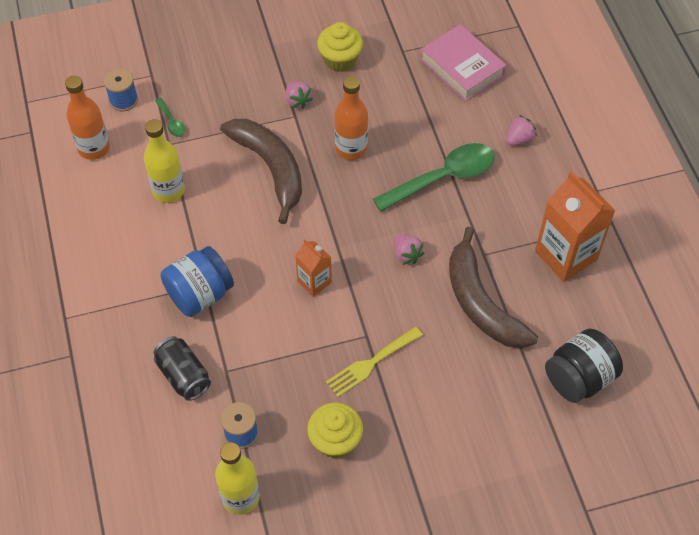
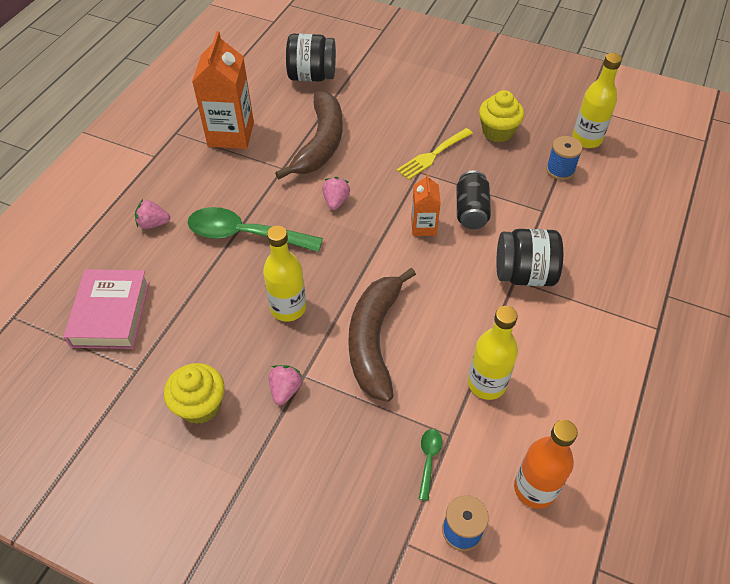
camera: 140 degrees left, 5 degrees down
(183, 375) = (578, 227): black can -> black can (471, 211)
(200, 294) = (524, 274): blue jar -> black jar
(351, 149) = (288, 308): orange bottle -> yellow bottle
(371, 363) = (433, 155): yellow fork -> yellow fork turned 135 degrees clockwise

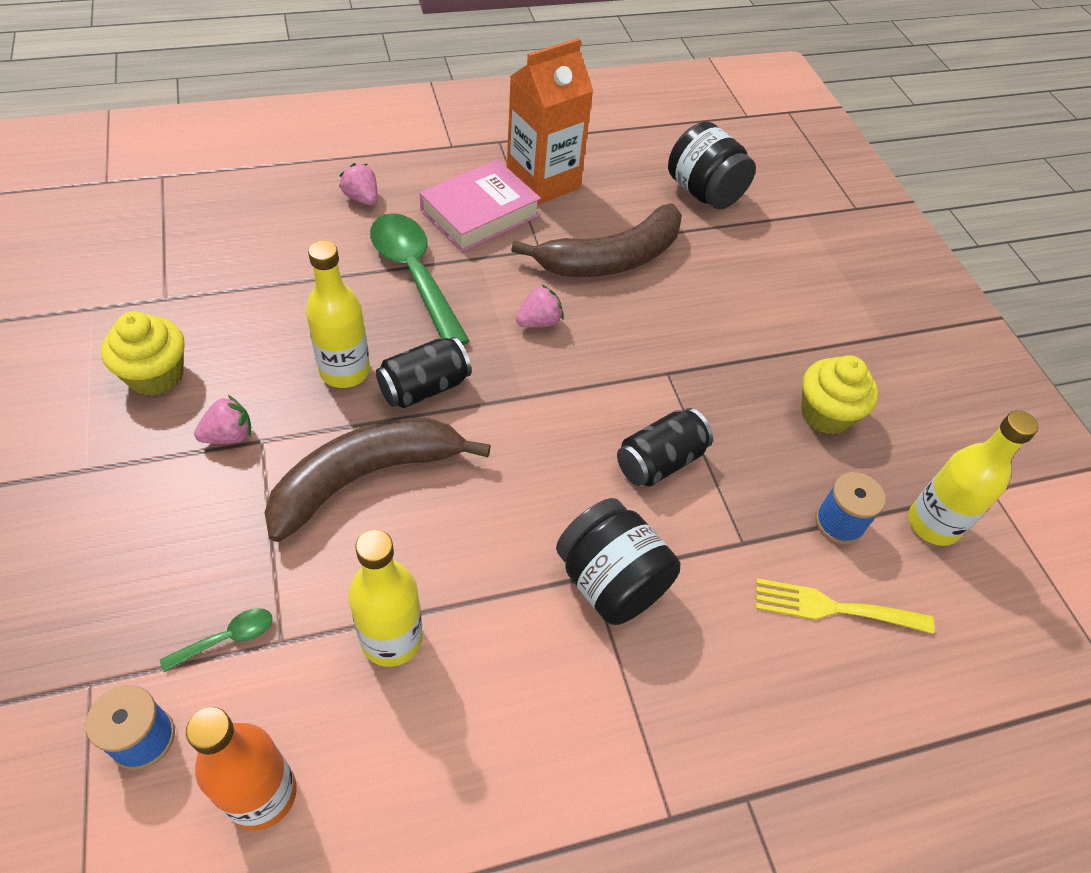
camera: 45 degrees right, 0 degrees up
(111, 313) = (220, 238): pink book -> pink book (480, 213)
(335, 278) = (424, 388): none -> black can
(423, 227) = (583, 427): orange carton -> none
(433, 155) = (708, 370): yellow fork -> yellow fork (833, 608)

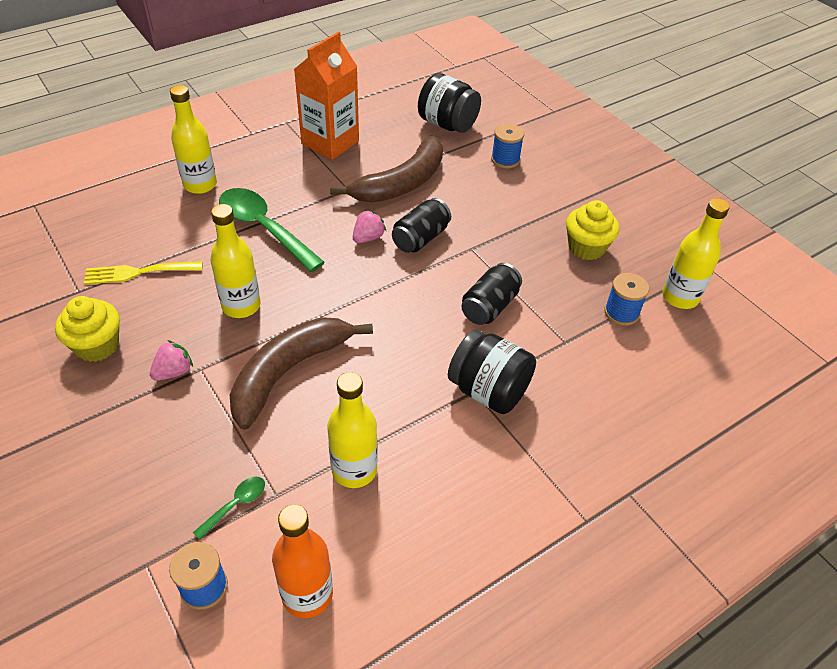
camera: 15 degrees left, 5 degrees down
(362, 198) = (200, 185): pink strawberry -> yellow bottle
(424, 388) = (305, 302): black can -> black can (420, 238)
(480, 213) = (293, 175): pink book -> none
(762, 260) = (505, 159): none -> blue spool
(833, 608) = (638, 365): yellow fork -> yellow fork (138, 272)

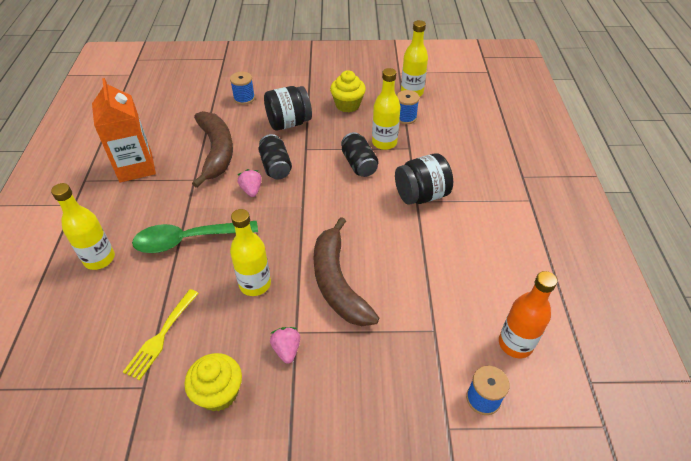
camera: 55 degrees left, 0 degrees up
(236, 504) = (429, 356): green spoon -> none
(354, 470) = (439, 282): yellow bottle -> yellow bottle (384, 143)
(447, 124) = (183, 105): black jar -> black jar (289, 123)

